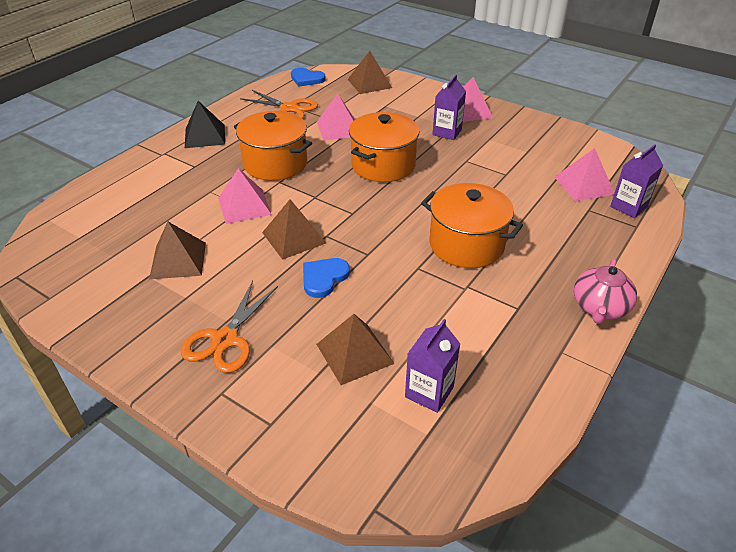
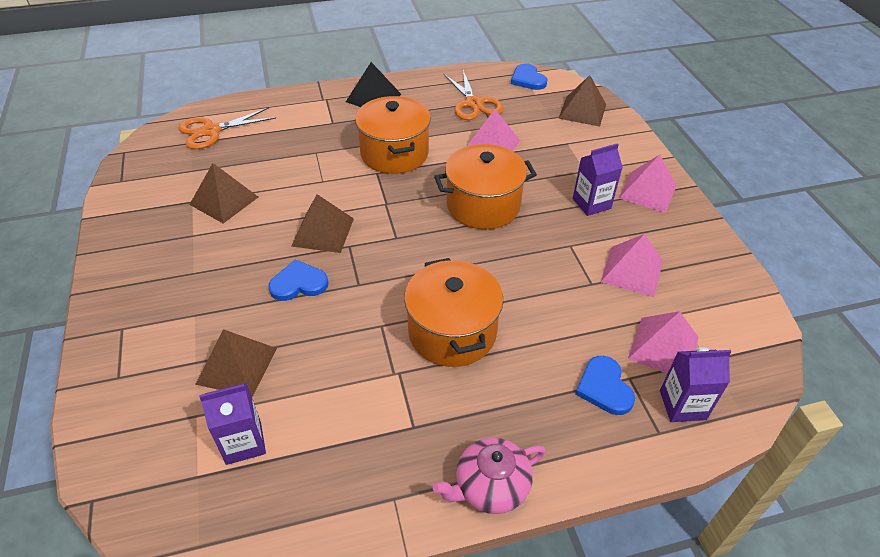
camera: 40 degrees right, 5 degrees up
(225, 339) = (173, 288): orange scissors -> orange scissors (211, 131)
(244, 206) = (323, 180): pink pyramid -> pink pyramid (632, 271)
(584, 222) = (604, 387): none -> blue heart

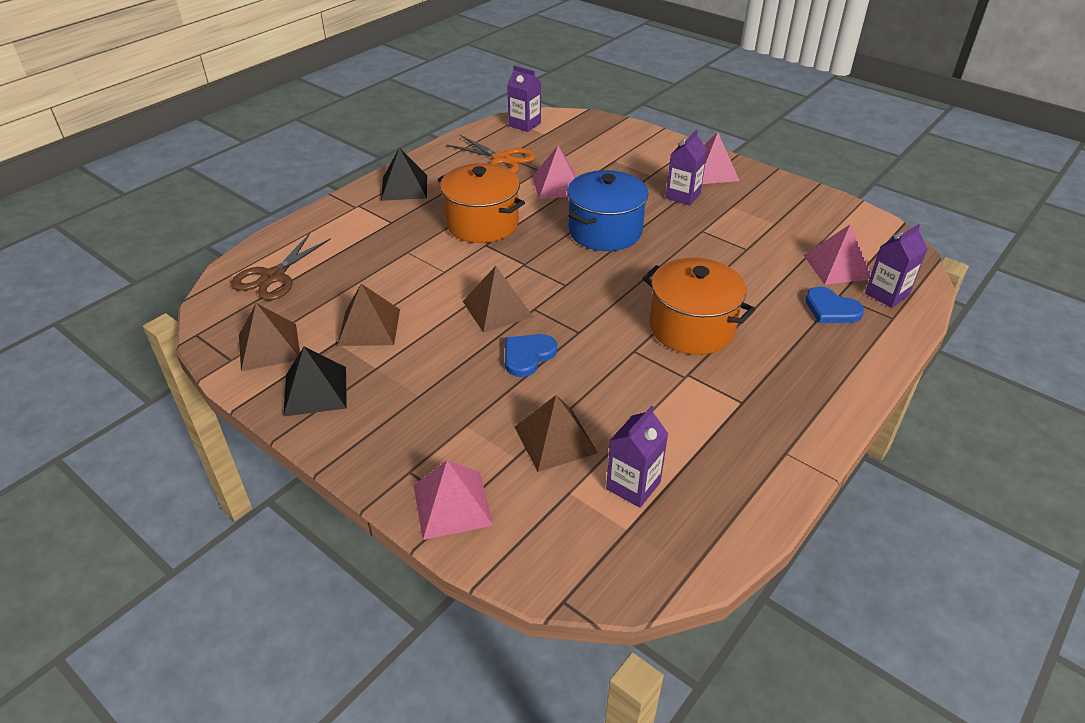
camera: 35 degrees left, 5 degrees down
(139, 232) = (315, 391): none -> black pyramid
(211, 131) = (273, 277): orange scissors -> brown scissors
(483, 205) = (605, 231): orange pot -> blue pot
(490, 486) = (835, 407): pink teapot -> none
(528, 79) = (524, 124): blue heart -> purple carton
(582, 111) = (597, 133): brown pyramid -> brown pyramid (269, 347)
(632, 271) = (762, 228): pink pyramid -> pink pyramid (452, 505)

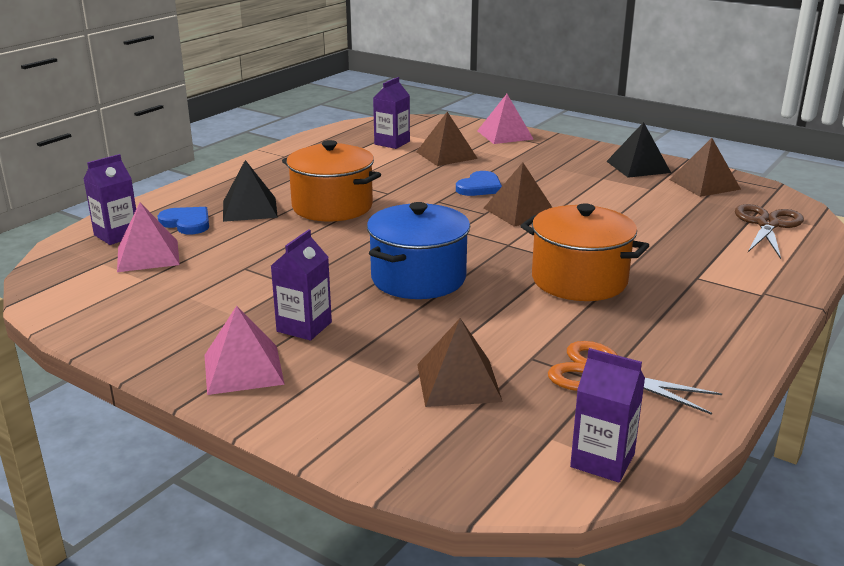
camera: 175 degrees right, 15 degrees down
(369, 327) = (631, 197): brown pyramid -> brown pyramid (458, 382)
(404, 187) = (723, 320): black pyramid -> black pyramid (249, 209)
(557, 185) = (496, 334): pink pyramid -> none

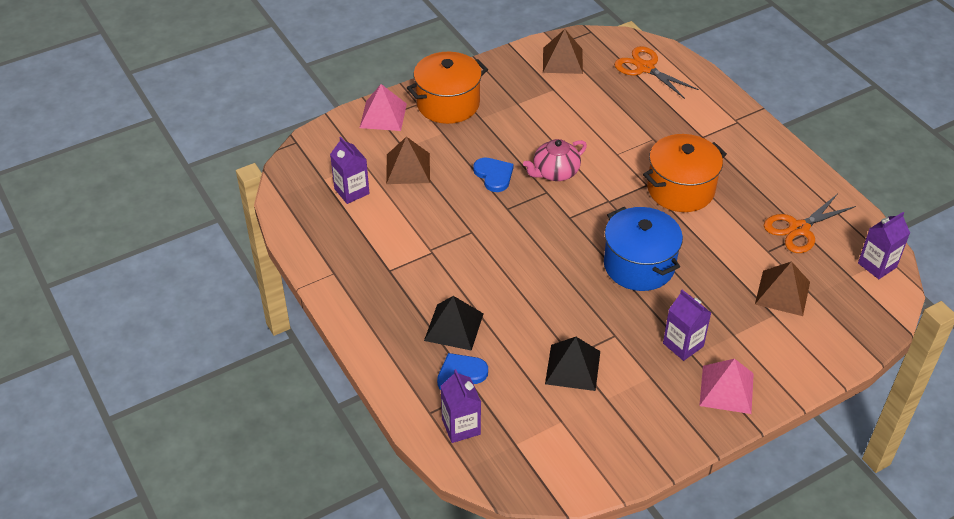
camera: 65 degrees left, 20 degrees up
(148, 255) = (516, 411): pink pyramid -> none
(332, 207) = (481, 274): orange pot -> orange pot (448, 104)
(520, 211) = (555, 172): brown pyramid -> pink teapot
(638, 167) = (508, 75): black pyramid -> black pyramid (572, 367)
(767, 224) = (645, 68): brown scissors -> orange scissors

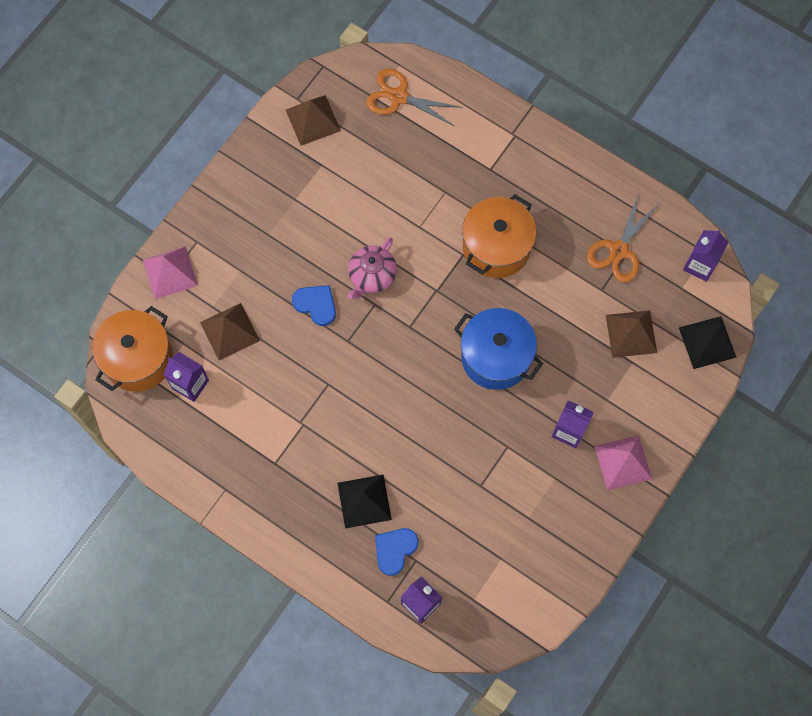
camera: 25 degrees left, 25 degrees up
(448, 104) = (227, 229): orange pot -> orange pot (138, 359)
(572, 367) = (486, 498): black pyramid -> black pyramid (707, 342)

